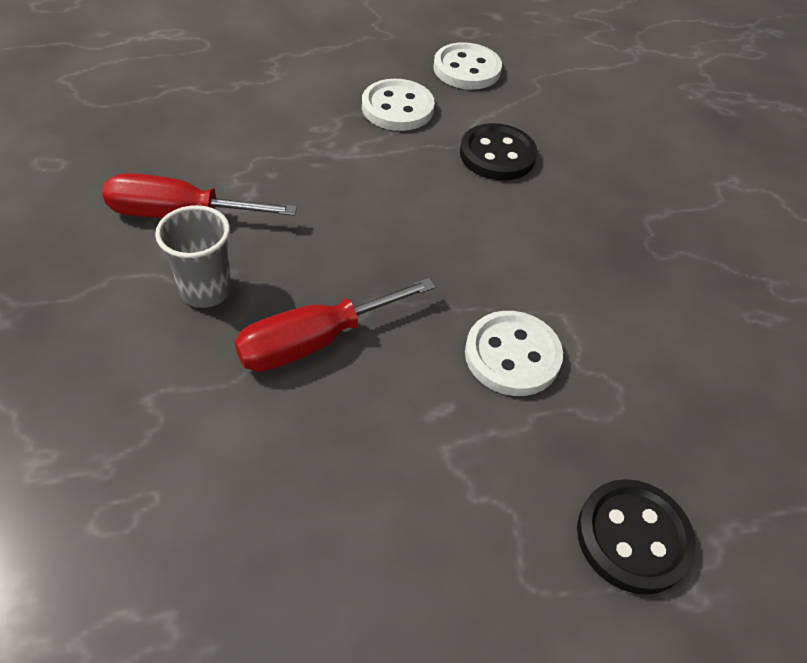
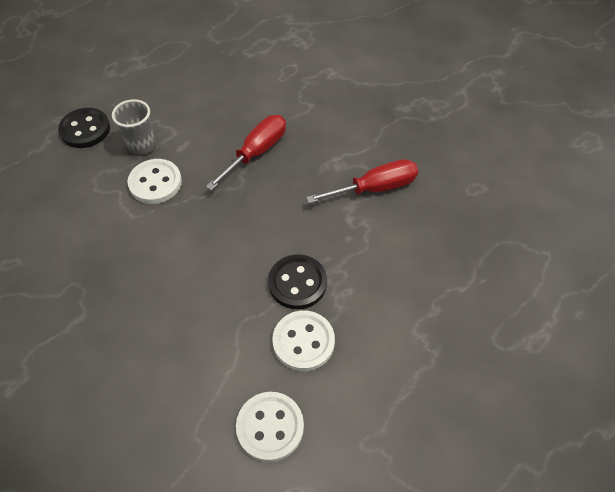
camera: 160 degrees right, 5 degrees up
(206, 290) = (325, 155): grey cup -> grey cup (142, 145)
(497, 155) = (207, 326): black button -> black button (297, 283)

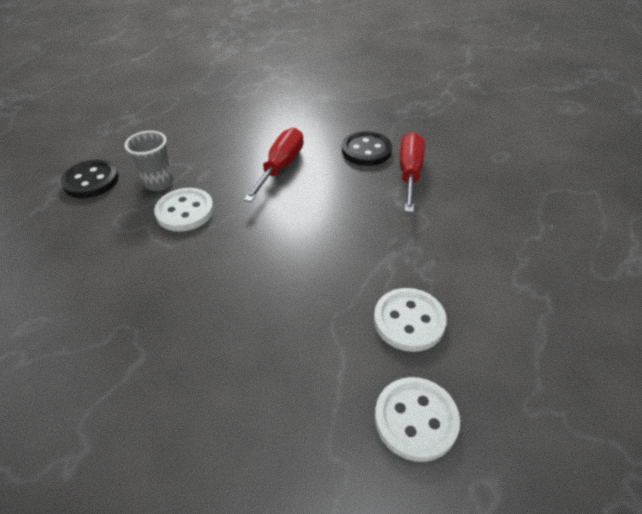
camera: 15 degrees left, 10 degrees down
(297, 283) = (375, 268): black button -> black button (366, 150)
(375, 188) = (409, 173): red screwdriver -> red screwdriver turned 45 degrees counterclockwise

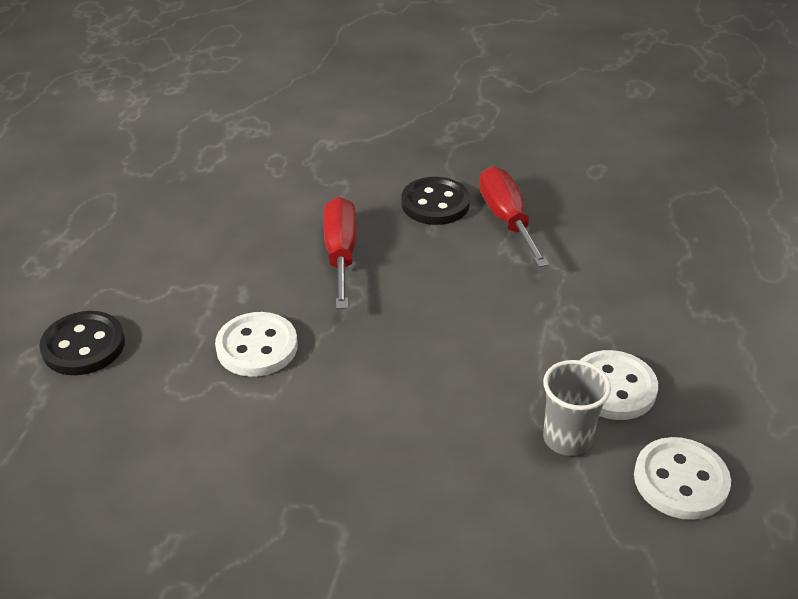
camera: 25 degrees left, 5 degrees down
(158, 183) = (188, 321): grey cup -> grey cup (567, 439)

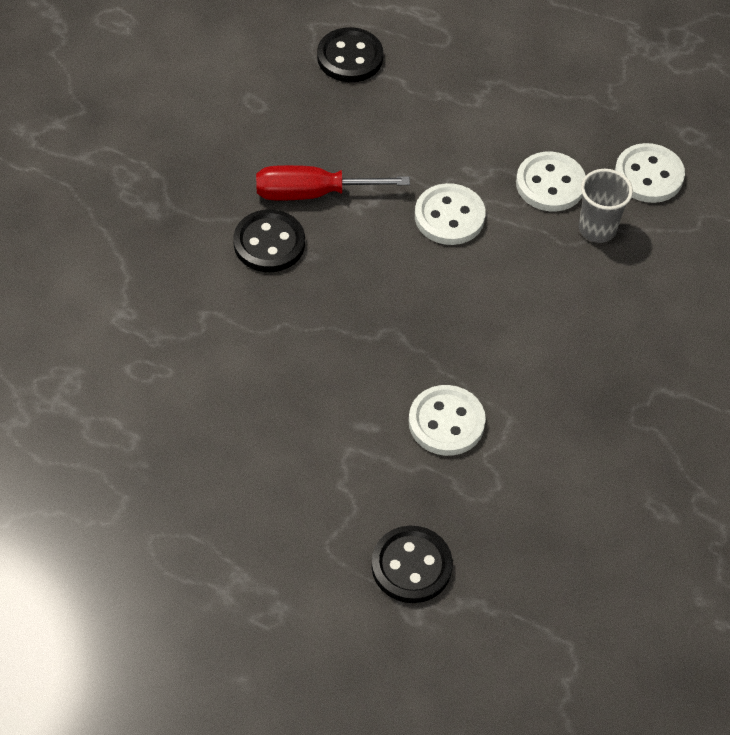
camera: 80 degrees left, 15 degrees up
(341, 254) = (327, 336): red screwdriver -> none
(524, 313) = (449, 216): none -> white button
(693, 216) = (350, 57): none -> black button

